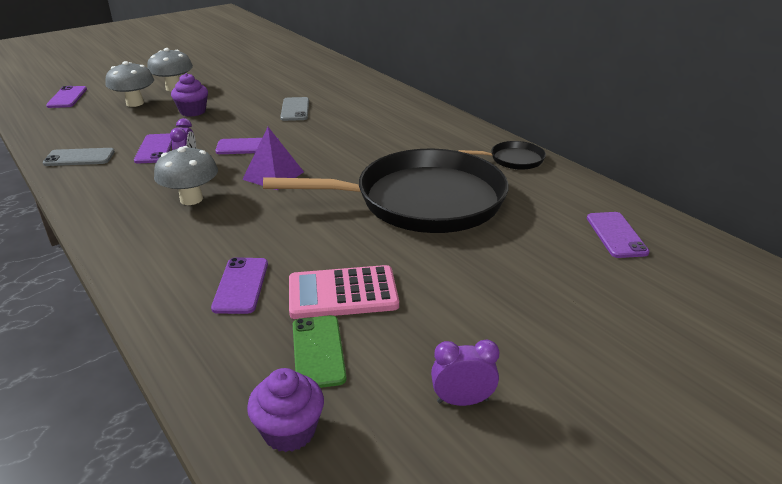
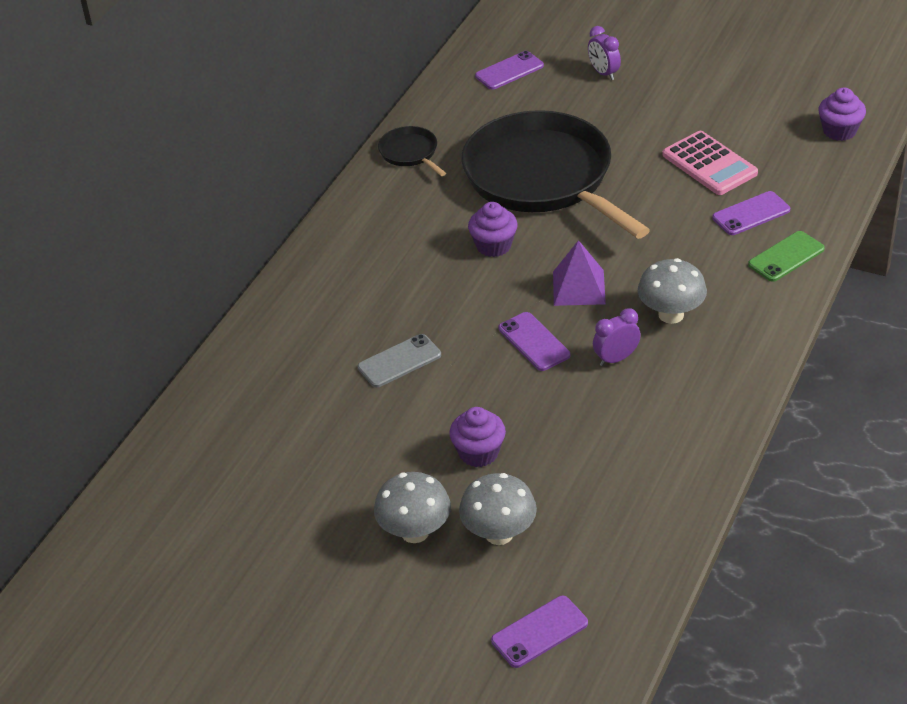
camera: 115 degrees left, 10 degrees up
(79, 158) = (677, 461): grey phone -> none
(155, 149) = (603, 413): purple phone -> none
(318, 351) = (774, 149): green phone -> green phone (786, 257)
(361, 160) = (493, 246): none -> purple cupcake
(462, 401) = (753, 84): purple clock -> purple clock (603, 73)

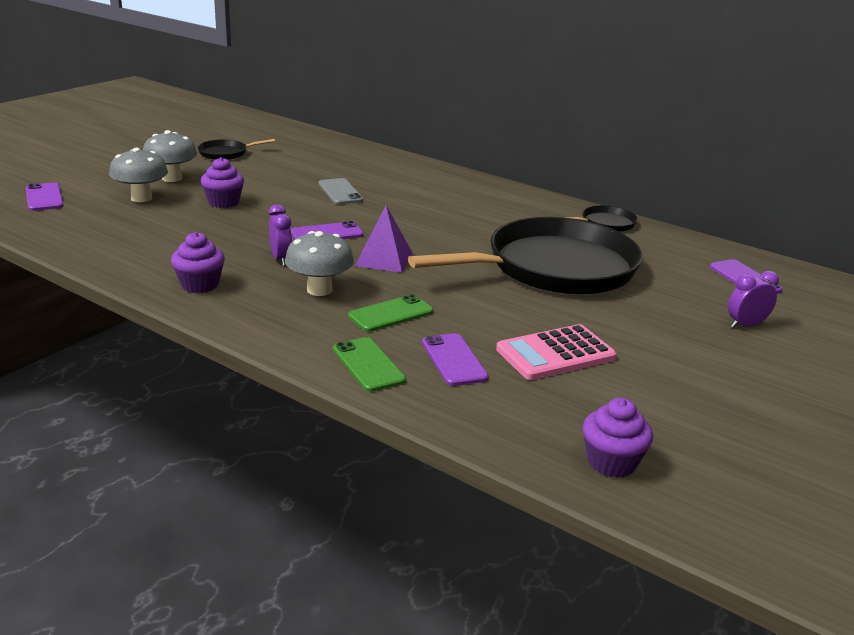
camera: 95 degrees right, 15 degrees down
(287, 513) = (225, 153): none -> black pan
(493, 246) = (460, 236): purple cupcake -> purple cupcake (200, 285)
(693, 261) = (391, 314): none -> green phone

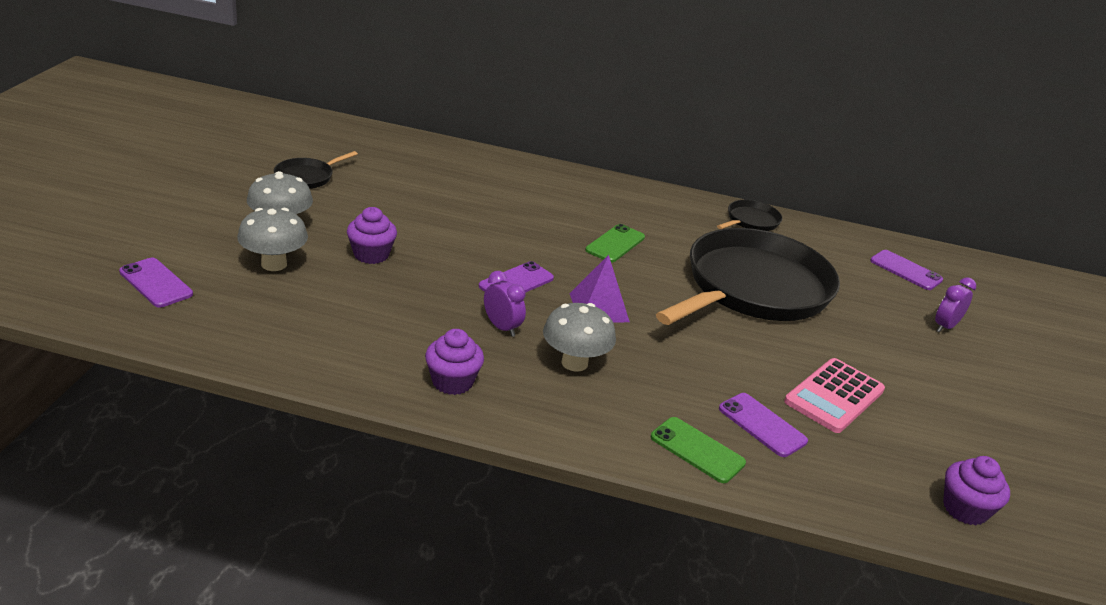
camera: 25 degrees left, 5 degrees up
(340, 192) = (479, 218): grey phone -> none
(391, 314) = (664, 380): green phone -> green phone (615, 244)

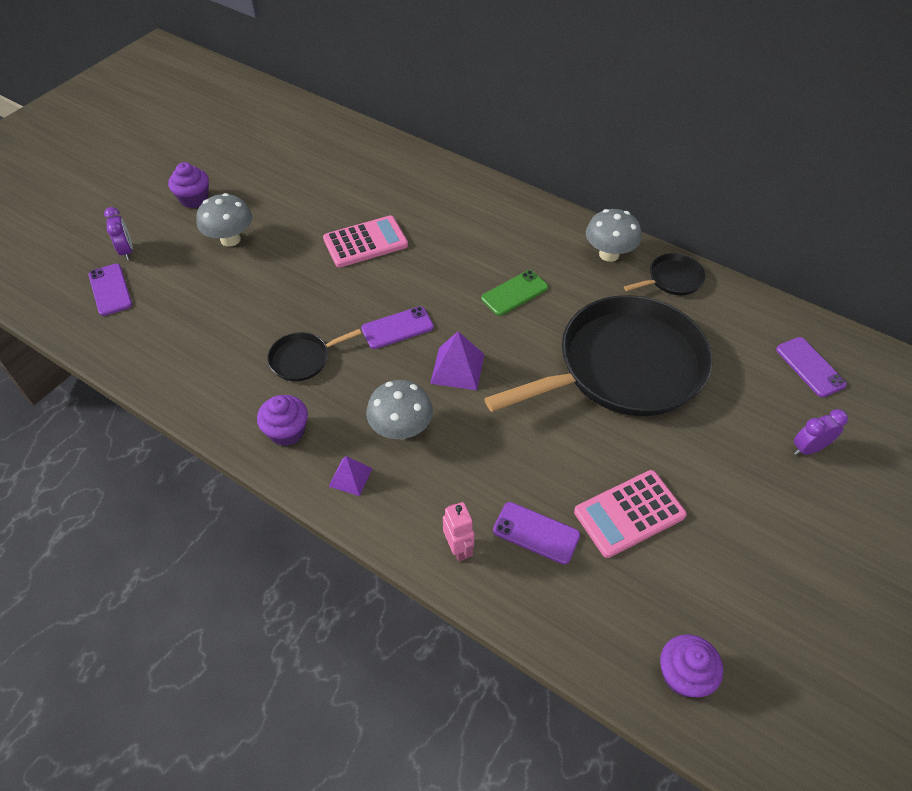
camera: 25 degrees right, 20 degrees up
(274, 264) = (206, 281): grey mushroom -> grey mushroom (609, 254)
(307, 177) = (277, 183): black pan -> black pan (303, 359)
(371, 255) = (288, 280): purple cupcake -> purple cupcake (194, 199)
(437, 217) = (365, 242): none -> pink calculator
(502, 327) = (358, 378): purple clock -> purple clock (127, 251)
(547, 410) = (350, 477): none -> purple pyramid
(697, 450) = (458, 548): green phone -> pink robot
(762, 425) = (536, 533): purple phone -> purple phone turned 45 degrees counterclockwise

